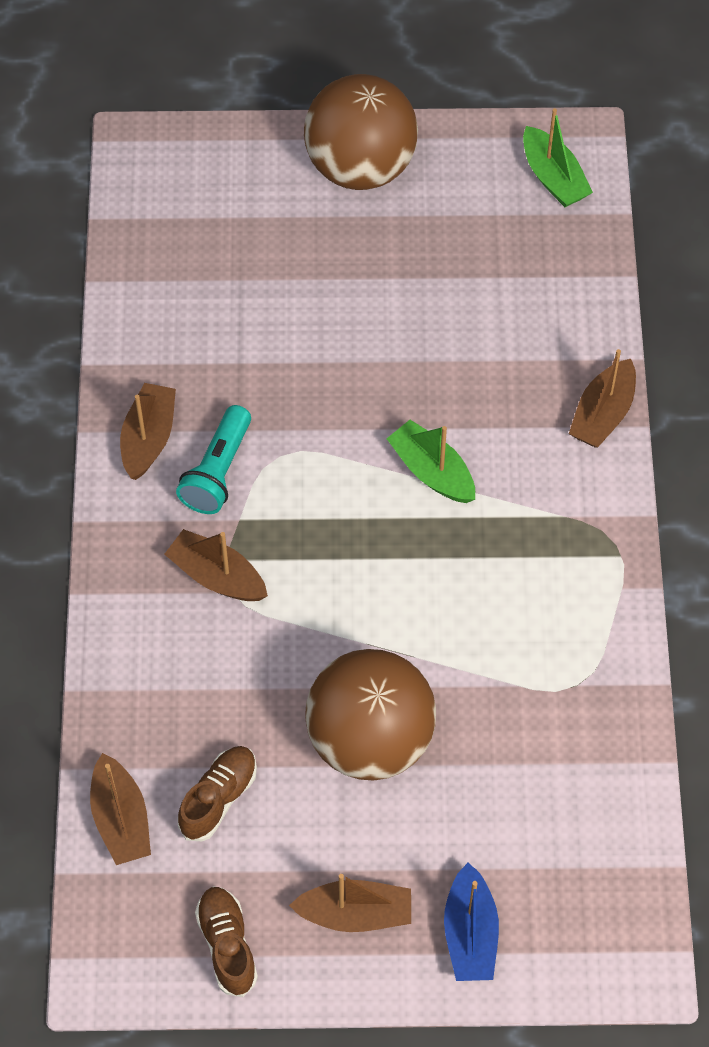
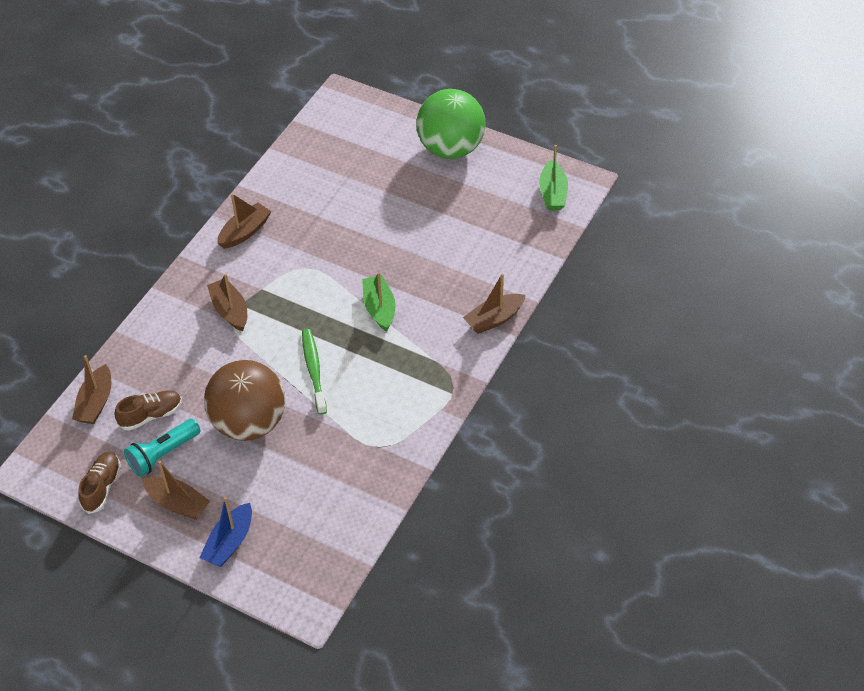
camera: 30 degrees right, 10 degrees down
(217, 471) = (267, 262): turquoise flashlight -> turquoise flashlight (163, 454)
(360, 166) = (451, 148): brown ball -> green ball
(405, 613) = (314, 370): none -> green toothbrush

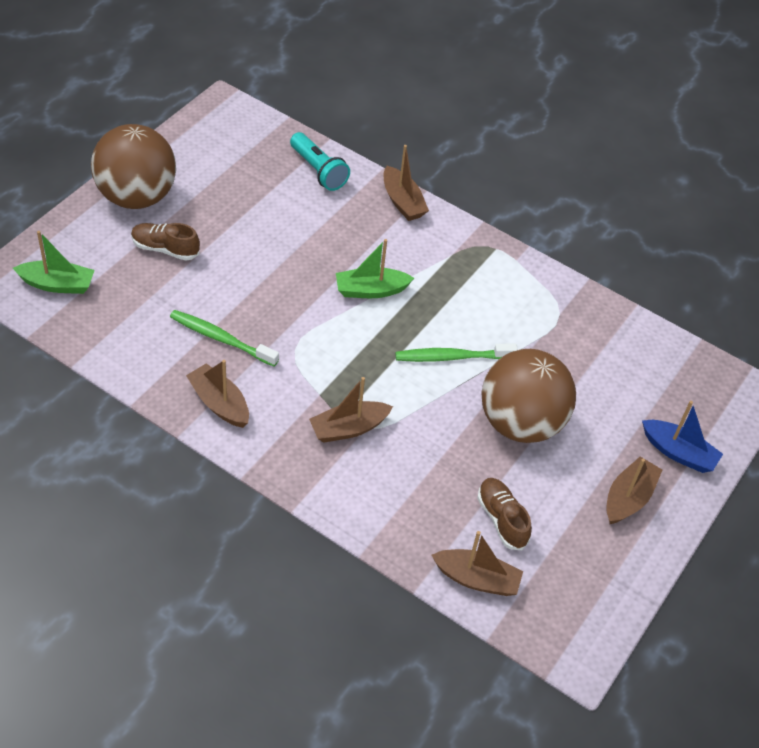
camera: 90 degrees left, 0 degrees up
(102, 487) = (604, 574): brown shoe -> brown shoe (165, 249)
(163, 454) = (559, 509): turquoise flashlight -> turquoise flashlight (318, 171)
(308, 223) = (221, 339): none -> green toothbrush
(451, 148) = (136, 197): green ball -> brown ball
(553, 193) = (234, 129): green boat -> green boat (57, 284)

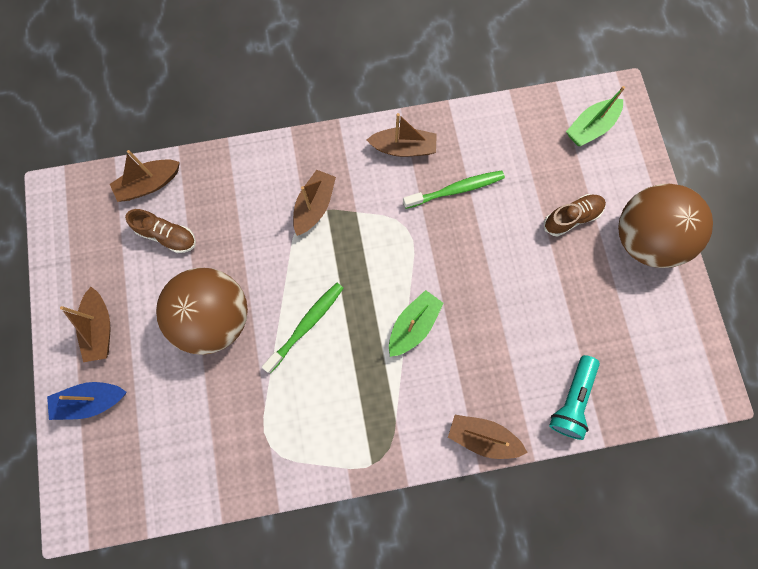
camera: 140 degrees right, 25 degrees up
(318, 171) = (571, 400): turquoise flashlight -> turquoise flashlight turned 75 degrees counterclockwise

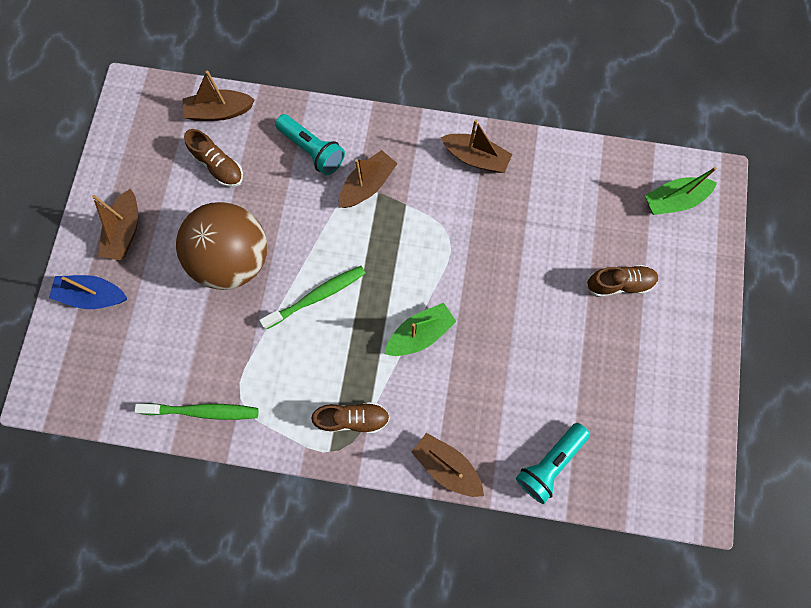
camera: 20 degrees right, 0 degrees up
(251, 191) = (312, 150): none -> turquoise flashlight
(381, 426) = (352, 418): none -> brown shoe
(456, 189) = (512, 216): green toothbrush -> green toothbrush (203, 411)
(644, 238) = (686, 330): brown ball -> none

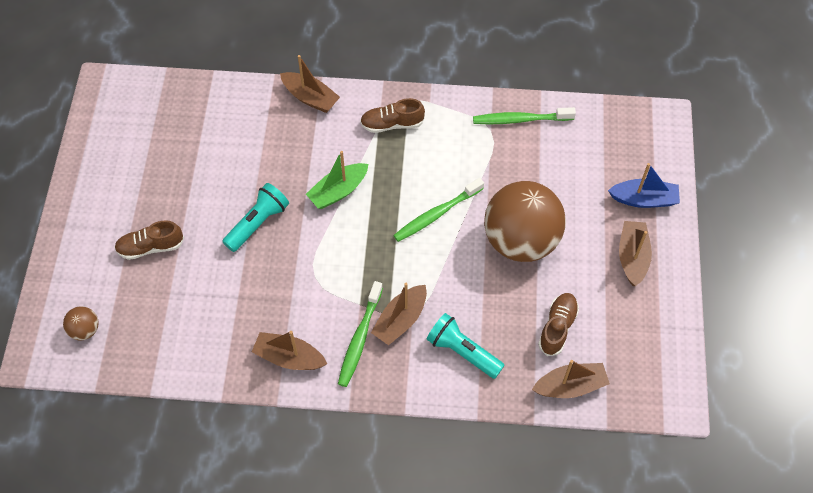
camera: 175 degrees right, 15 degrees down
(218, 166) = (557, 327): brown shoe -> brown shoe turned 75 degrees clockwise
(408, 170) = (360, 339): none -> green toothbrush
(549, 462) = (225, 106): turquoise flashlight -> turquoise flashlight (258, 223)
(673, 200) = (85, 330): green boat -> brown ball

